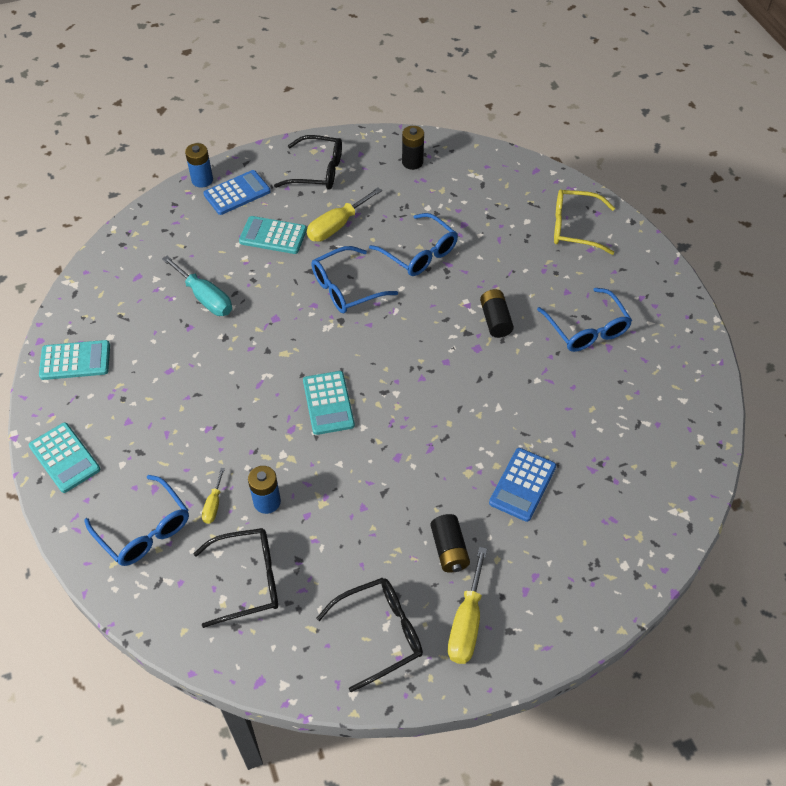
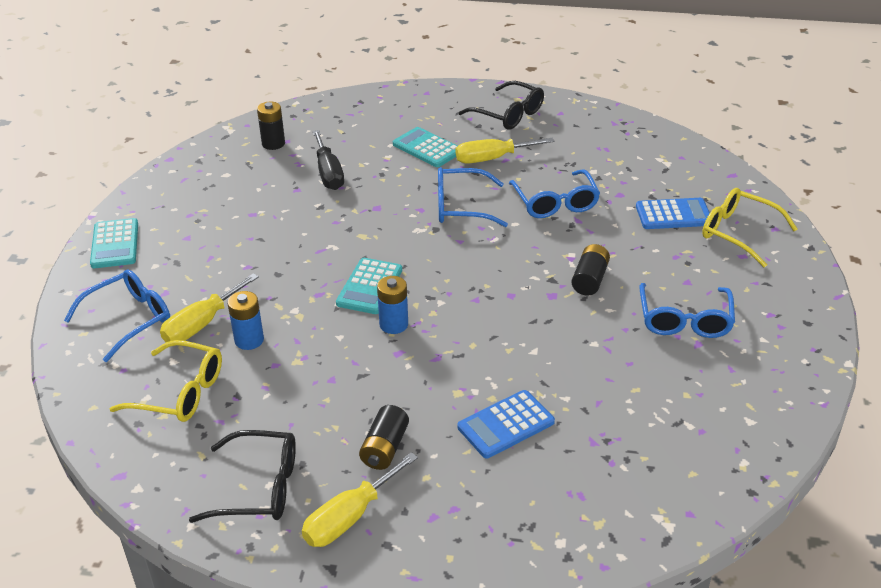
camera: 30 degrees right, 15 degrees down
(75, 360) = (184, 181): turquoise calculator -> none
(144, 530) = (129, 319): blue glasses -> blue glasses turned 120 degrees counterclockwise
(202, 180) = (399, 92): blue battery -> blue battery (394, 324)
(205, 298) = (328, 173): turquoise screwdriver -> black screwdriver
(213, 505) = (202, 324): yellow screwdriver -> yellow screwdriver, size x1.86
(237, 193) = (421, 109): blue calculator -> blue calculator (673, 215)
(248, 580) = (180, 392): black glasses -> yellow glasses
(412, 162) = (606, 133): black battery -> black battery (273, 144)

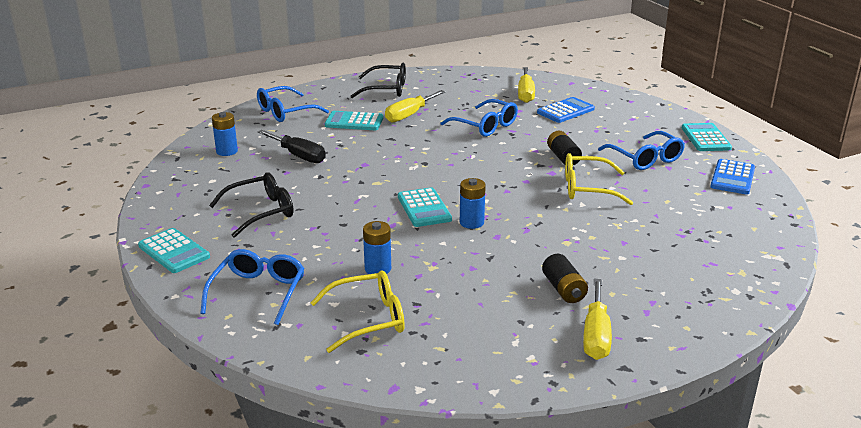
camera: 35 degrees left, 10 degrees down
(202, 324) = (325, 273): yellow screwdriver -> yellow screwdriver (525, 94)
(259, 487) = (511, 347): black glasses -> black glasses (261, 212)
(273, 144) = (227, 151): black battery -> blue battery
(461, 207) = (425, 146): blue glasses -> blue glasses (285, 112)
(506, 425) = (620, 247): blue calculator -> blue calculator (733, 178)
(738, 233) = (614, 109): yellow glasses -> yellow glasses (587, 188)
(801, 320) = (705, 138): none -> turquoise calculator

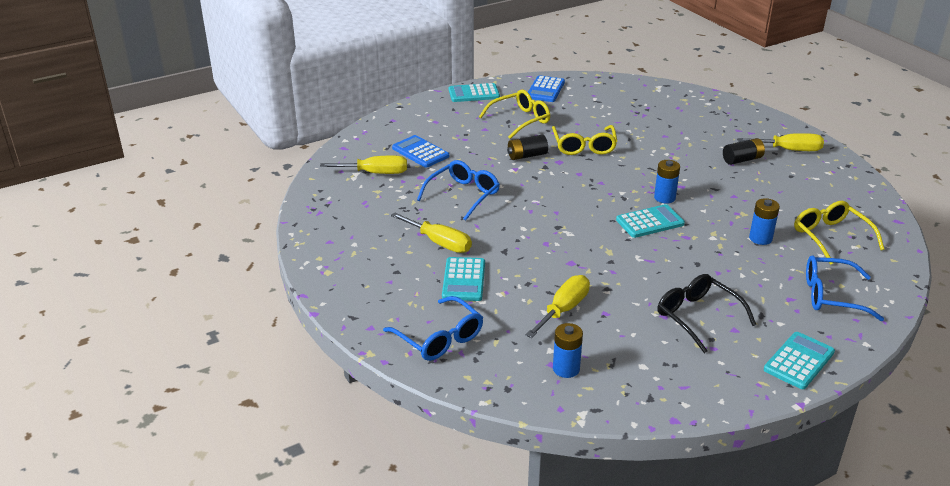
camera: 95 degrees left, 5 degrees up
(298, 156) = (563, 309): black screwdriver -> yellow screwdriver
(386, 89) = (361, 264): black glasses -> none
(645, 159) = (520, 120): blue glasses -> yellow glasses
(733, 178) = (545, 90): blue calculator -> blue calculator turned 90 degrees clockwise

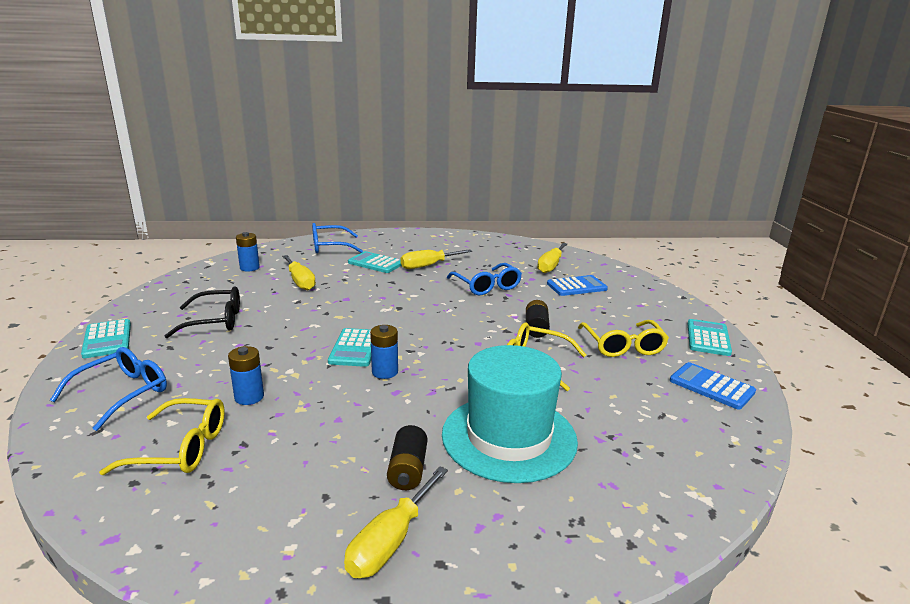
camera: 115 degrees right, 10 degrees down
(676, 139) = (509, 437): none -> turquoise hat

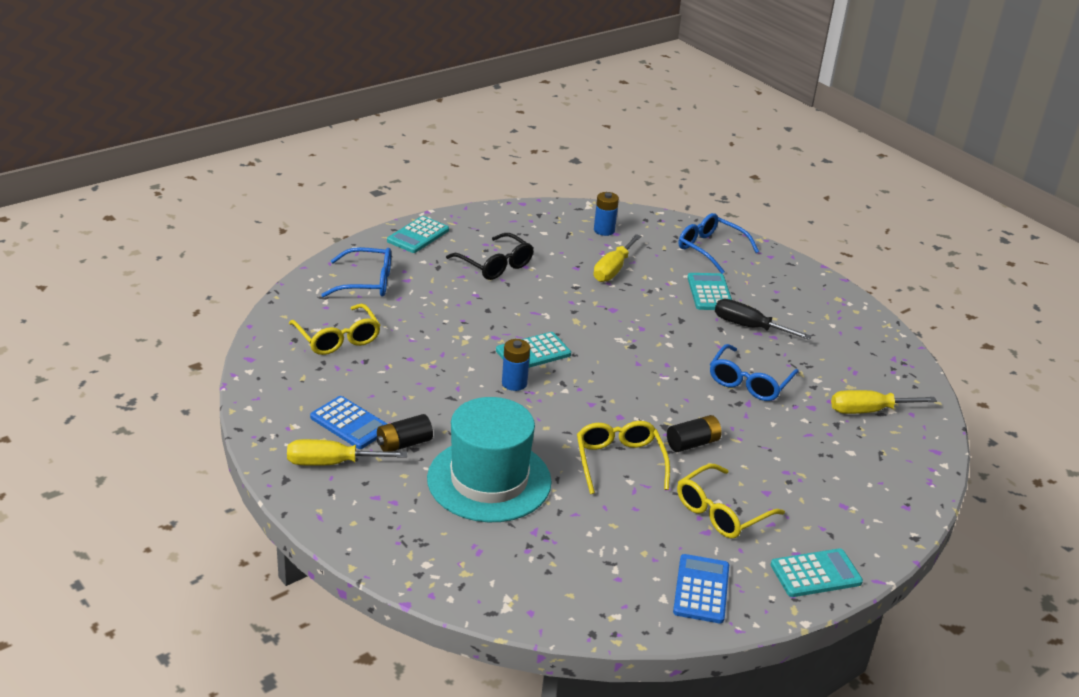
camera: 55 degrees right, 10 degrees up
(249, 397) = (415, 336): blue battery -> none
(428, 266) = (748, 327): yellow screwdriver -> black screwdriver
(576, 286) = (833, 445): blue calculator -> blue calculator (350, 423)

